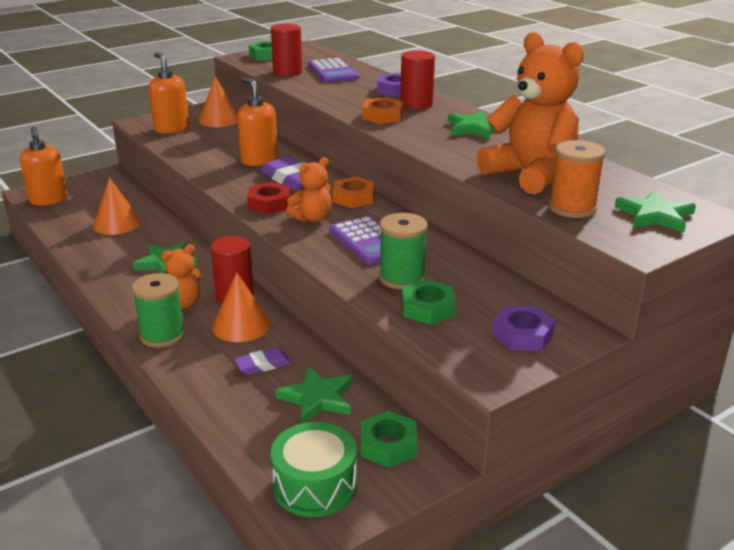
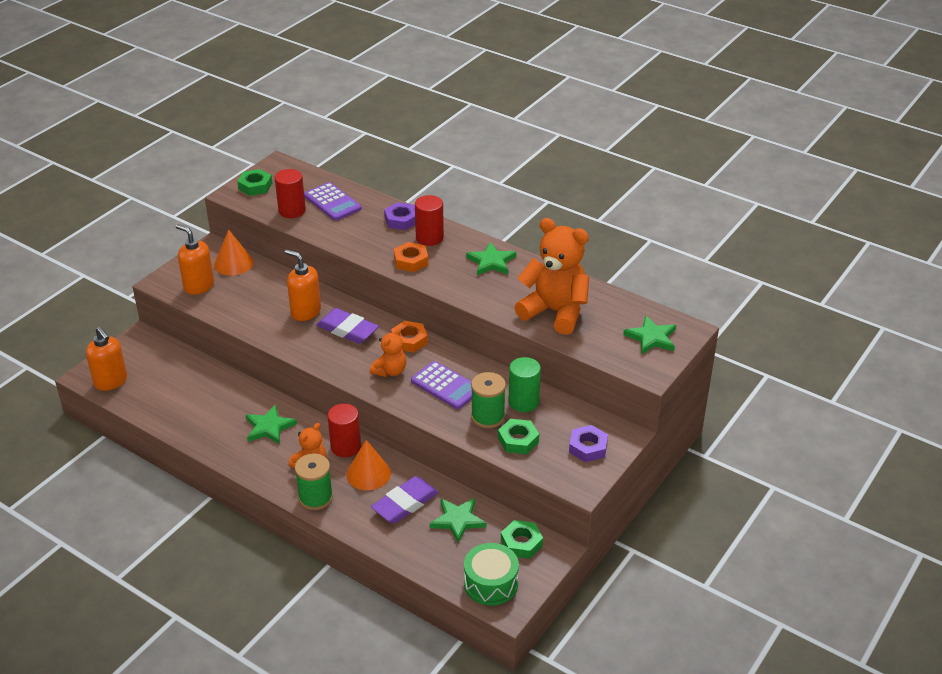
camera: 20 degrees left, 10 degrees up
(117, 223) = (195, 395): orange cone -> none
(263, 365) = (405, 503): purple eraser -> purple eraser, size x1.73
(269, 203) = (347, 362): red nut -> none
(458, 273) = (523, 402): none -> green cylinder
(572, 208) = (596, 343): orange spool -> none

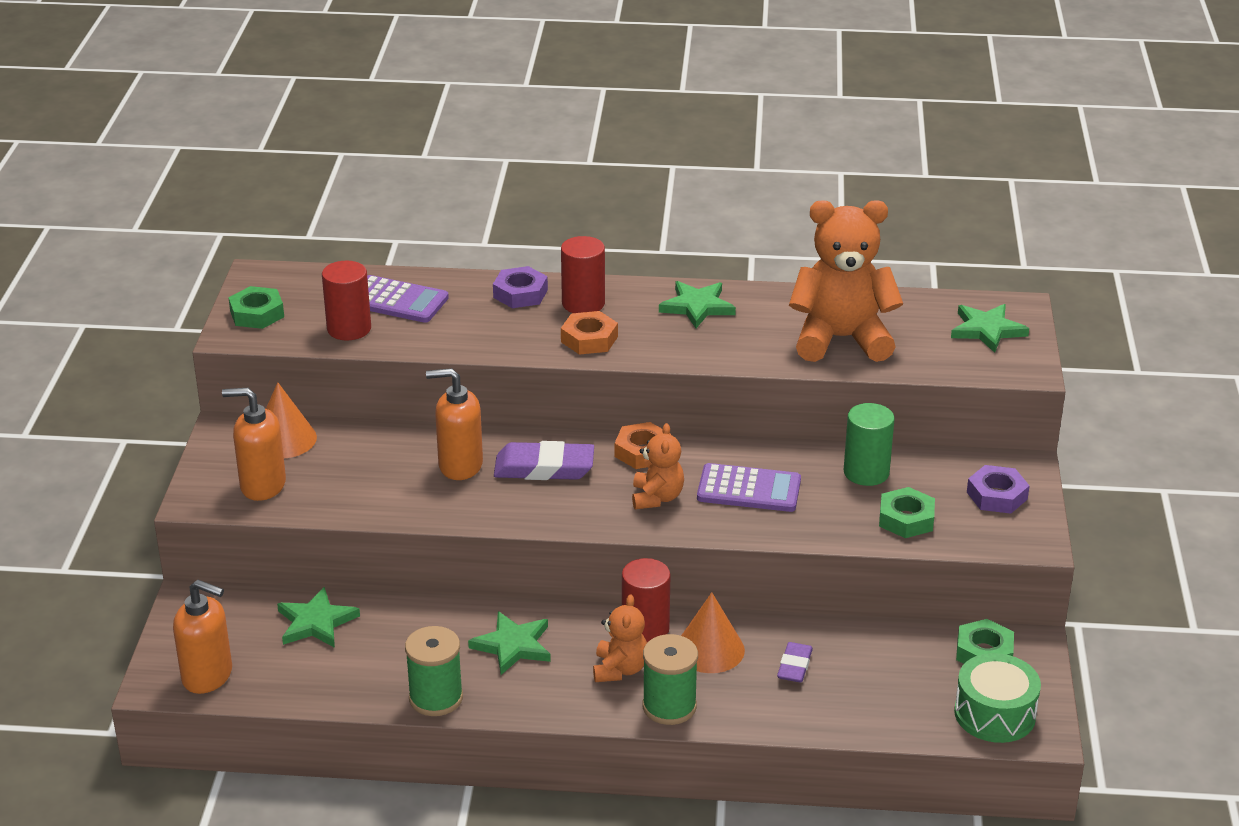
camera: 30 degrees left, 5 degrees down
(405, 503) = (794, 666): purple eraser -> purple eraser, size x0.58
(458, 520) = (881, 658): green star -> green star (316, 622)
(488, 417) = (840, 506): green spool -> green spool (436, 698)

